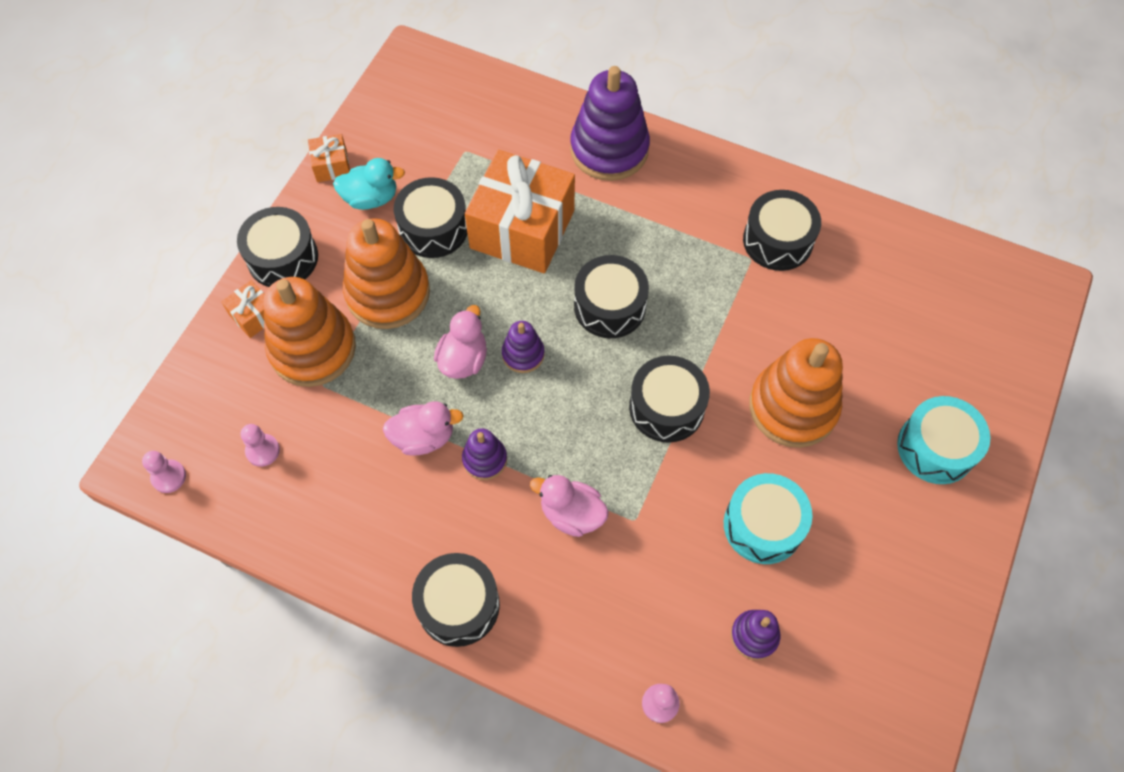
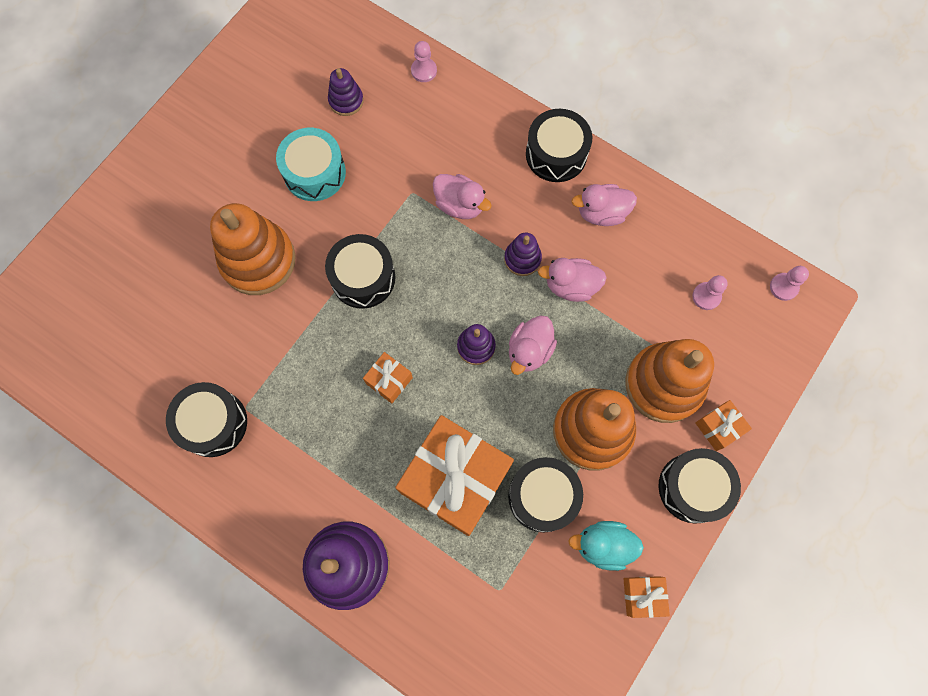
camera: 170 degrees left, 10 degrees up
(393, 533) = (601, 213): none -> pink duck
(609, 306) = (389, 380): black drum -> orange gift
(936, 448) = (157, 208): turquoise drum -> none

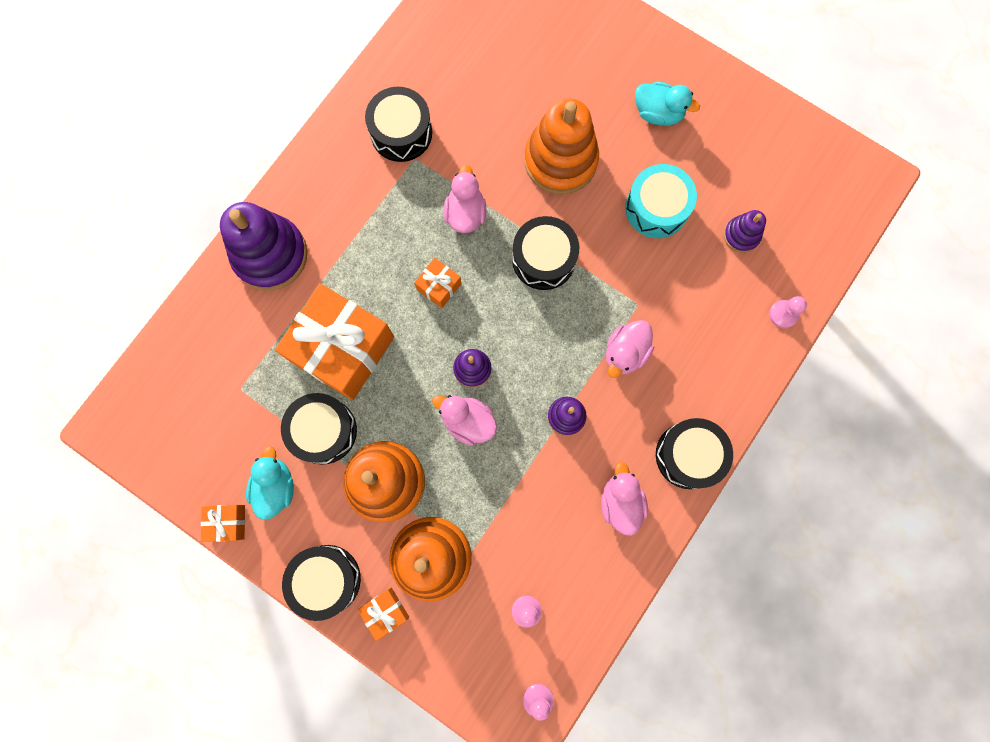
camera: 90 degrees right, 5 degrees up
(214, 168) = (658, 113): none -> turquoise duck
(571, 286) = (537, 466): pink duck -> pink duck (465, 213)

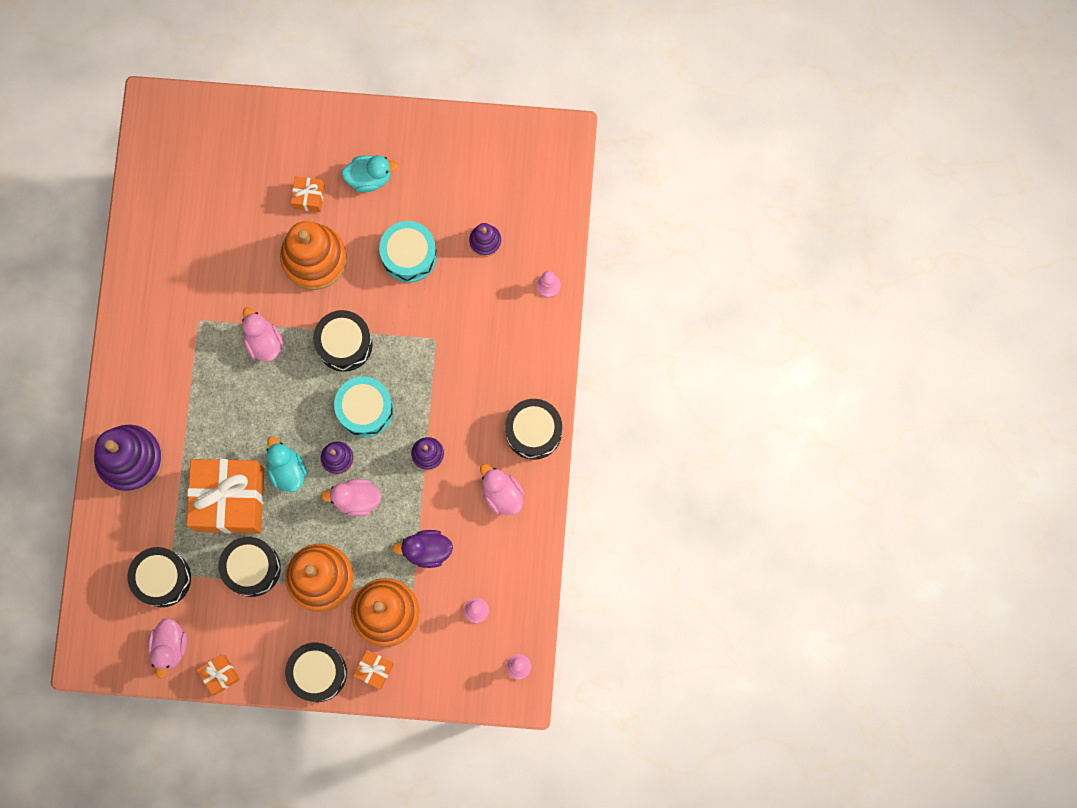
camera: 30 degrees left, 0 degrees up
(275, 487) = (240, 629): turquoise duck -> turquoise duck (287, 470)
(401, 133) = (176, 305): black drum -> black drum (162, 578)
(439, 286) = (276, 410): orange gift -> orange gift (309, 197)
(510, 516) = (427, 550): none -> purple duck
(528, 335) = (365, 409): none -> turquoise drum
(625, 353) = (446, 381): pink duck -> pink duck (170, 647)

